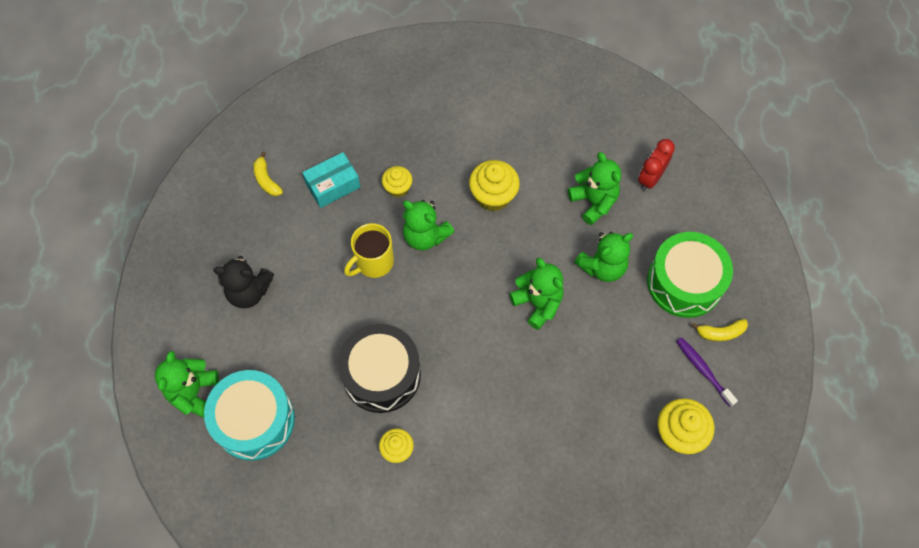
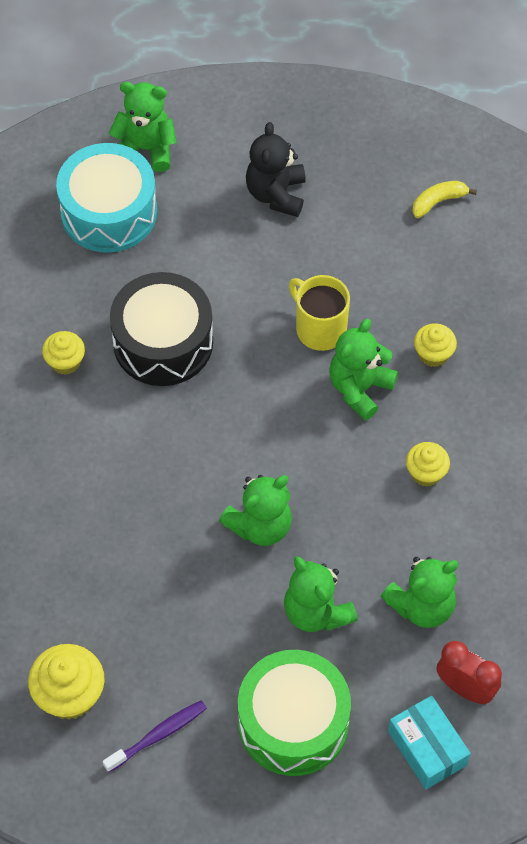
camera: 90 degrees right, 5 degrees down
(333, 185) = (433, 277): turquoise box -> turquoise box (427, 748)
(493, 196) = (426, 473): yellow cupcake -> yellow cupcake, size x0.62
(720, 333) = (214, 765): yellow banana -> none

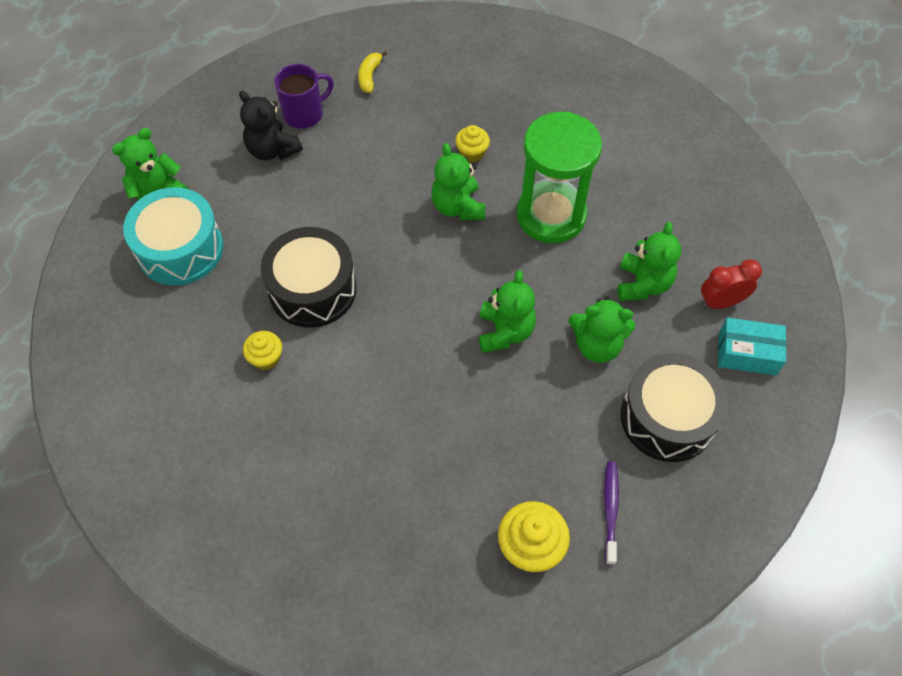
camera: 50 degrees left, 0 degrees up
(293, 722) = (667, 417): green drum -> black drum
(319, 328) = (393, 197): yellow mug -> none
(341, 185) = (304, 114): none -> purple mug
(426, 473) = (551, 215): yellow cupcake -> green hourglass

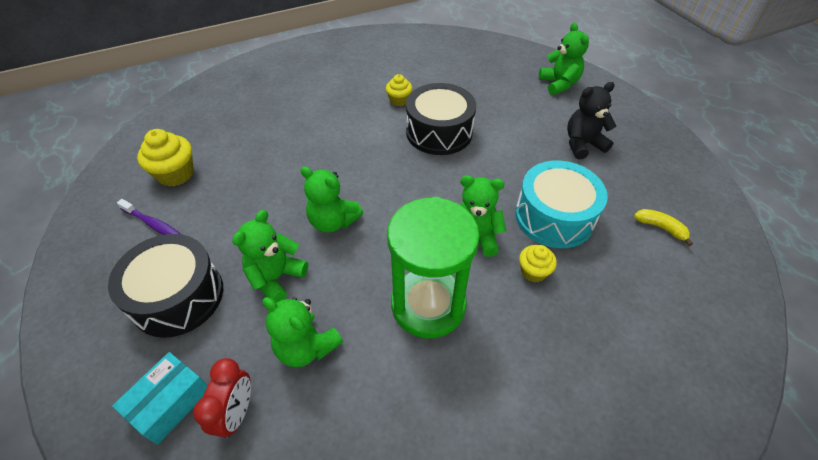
camera: 115 degrees right, 10 degrees down
(180, 249) = (506, 84): turquoise drum -> turquoise drum (554, 217)
(304, 114) = (619, 172): purple mug -> none

